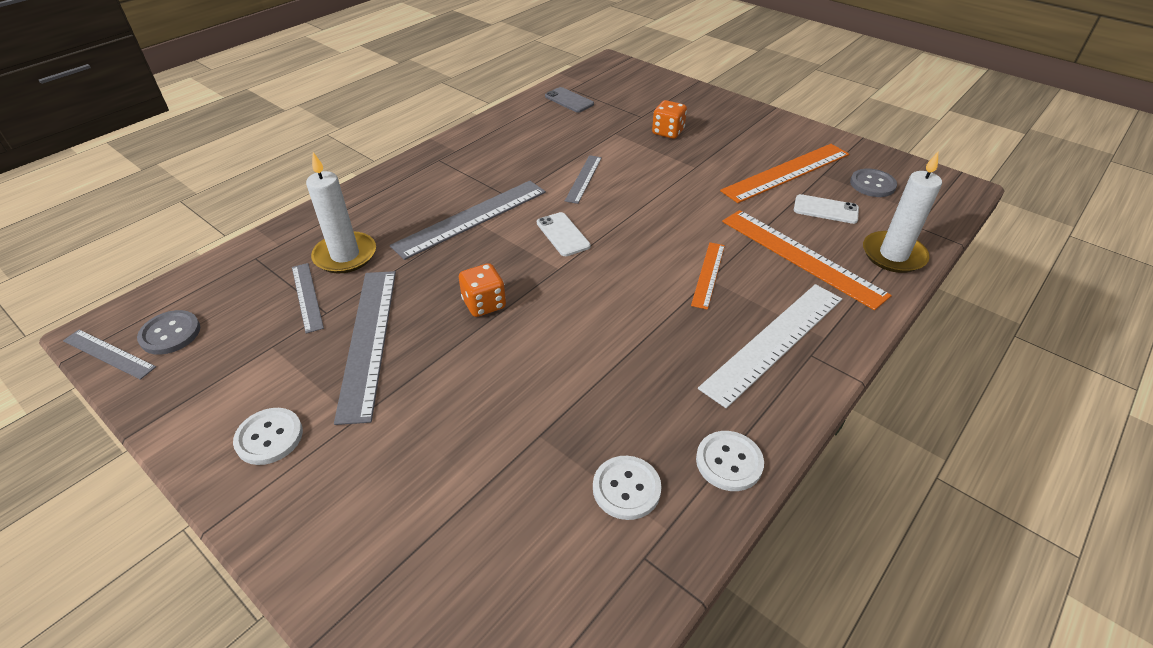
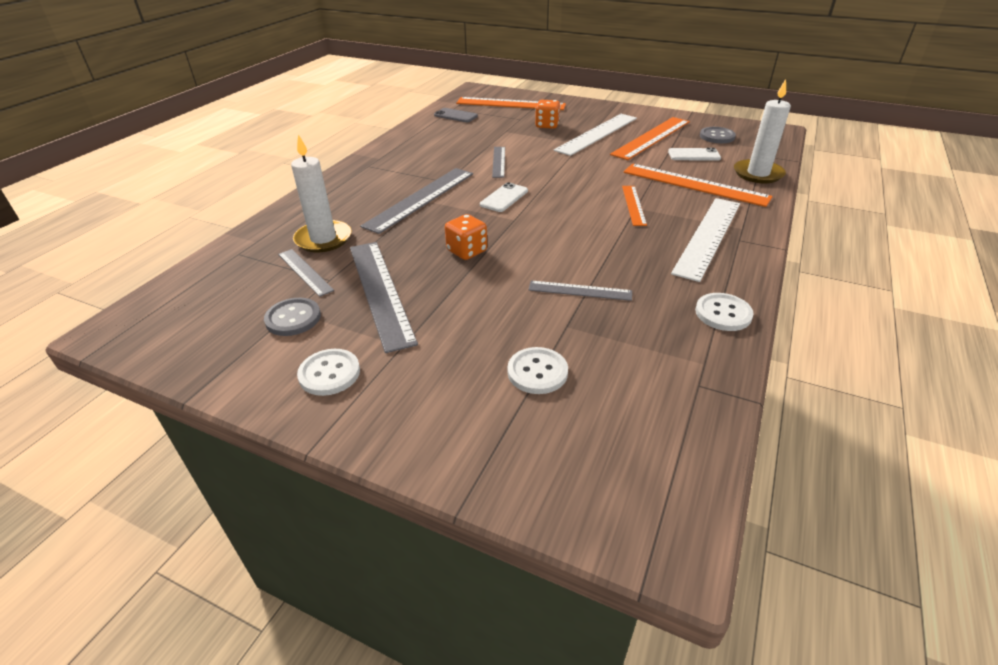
camera: 15 degrees left, 5 degrees down
(108, 354) = (130, 345): grey ruler -> grey ruler (580, 291)
(170, 334) = (186, 319): grey button -> grey button (293, 318)
(563, 234) = (504, 198): white phone -> white phone turned 75 degrees clockwise
(626, 488) = (657, 345): white button -> white button (537, 372)
(641, 92) = (510, 104): none -> orange ruler
(722, 155) = (597, 134): none -> white ruler

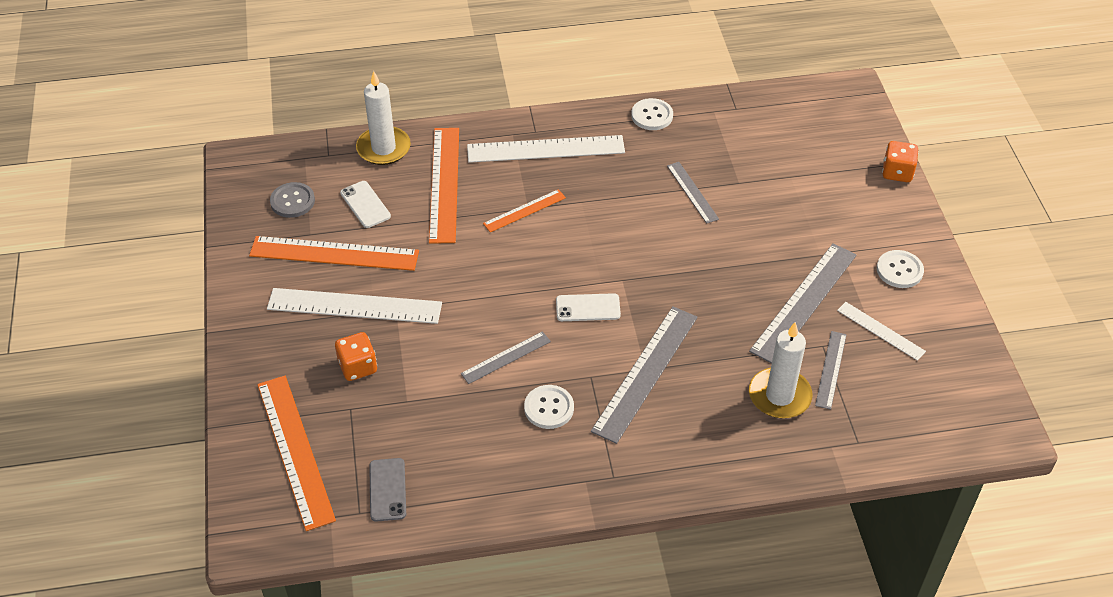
camera: 125 degrees left, 10 degrees up
(293, 318) = (881, 330): grey button -> white ruler
(420, 198) = (646, 373): grey ruler -> grey ruler turned 60 degrees counterclockwise
(467, 251) = (702, 283): orange dice -> orange dice (897, 172)
(537, 372) = (795, 176): white button -> white button (549, 408)

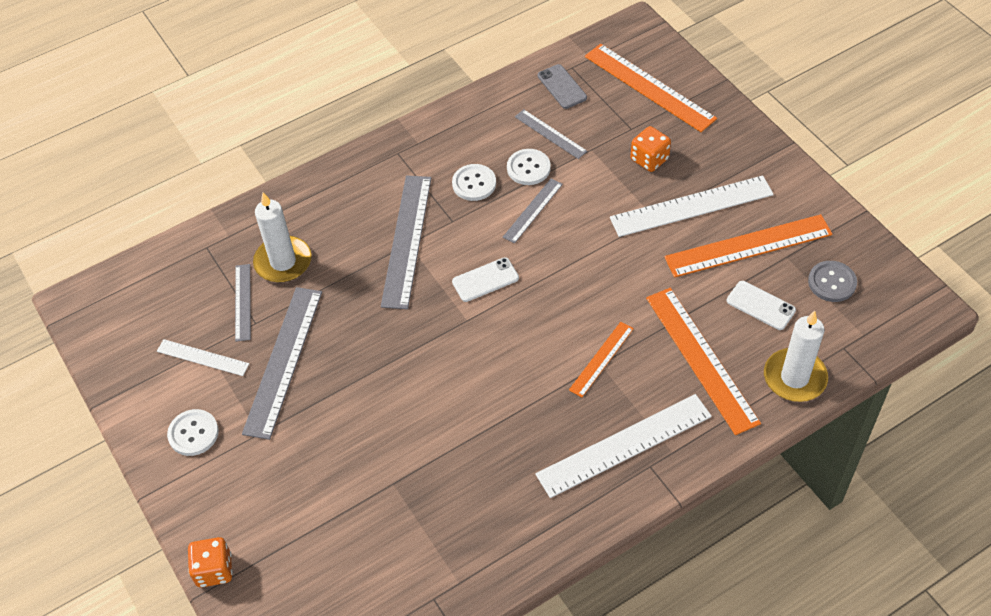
camera: 160 degrees right, 5 degrees up
(652, 116) = (529, 544): white button -> white button (528, 168)
(692, 192) = (439, 450): grey ruler -> grey ruler (550, 134)

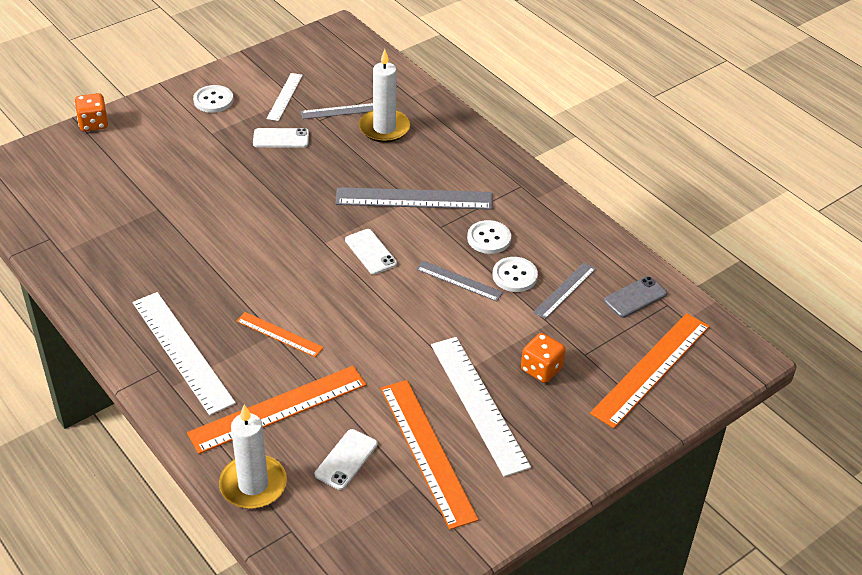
camera: 80 degrees right, 10 degrees down
(283, 361) = (281, 138): grey ruler -> white phone
(832, 282) = (380, 525): grey button -> none

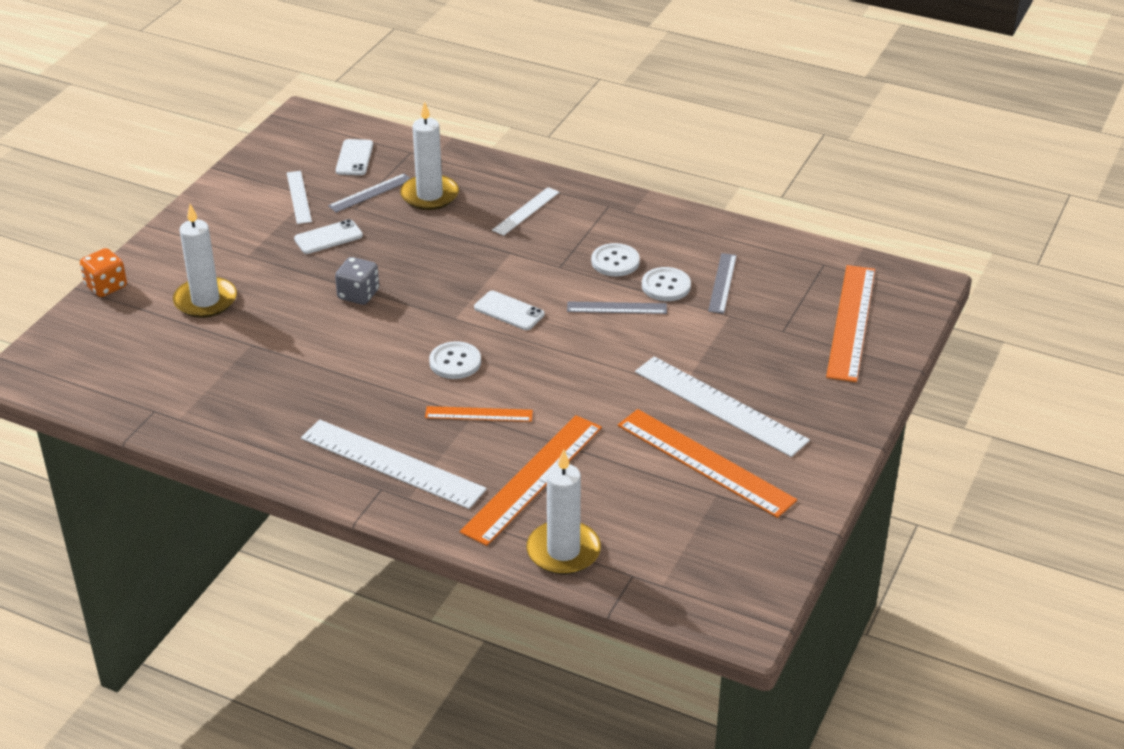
camera: 25 degrees left, 5 degrees down
(153, 160) = (205, 301): none -> white candle
(213, 100) = (223, 223): white button -> white button (455, 362)
(266, 195) = (358, 295): none -> grey dice
(346, 459) = (634, 497): white phone -> white phone (354, 158)
(414, 199) = (513, 250): grey ruler -> none
(450, 168) = (526, 211): none -> white ruler
(541, 369) = (754, 356): orange dice -> none
(635, 297) = (791, 267): grey phone -> none

